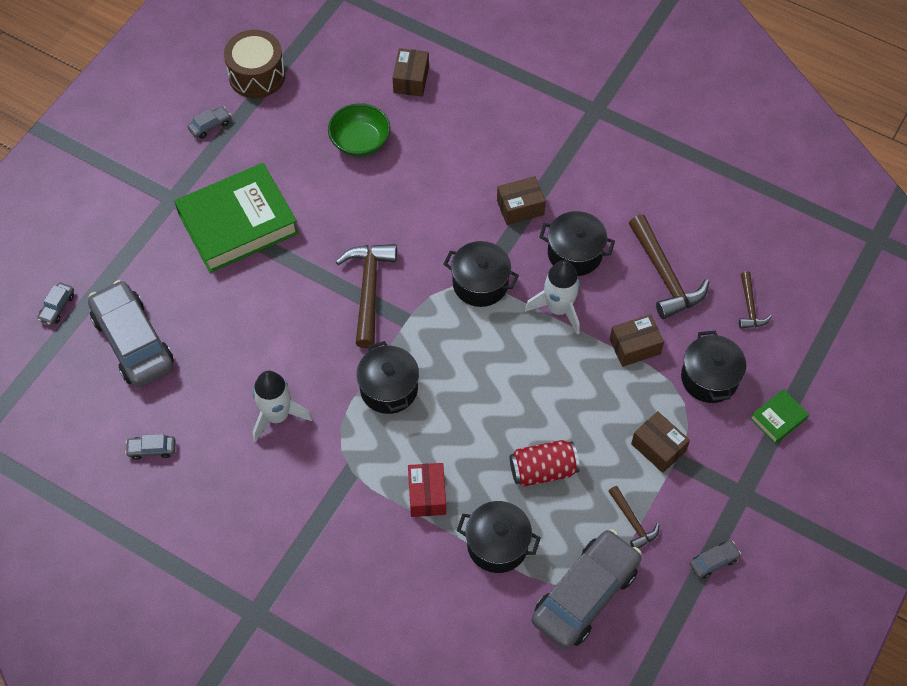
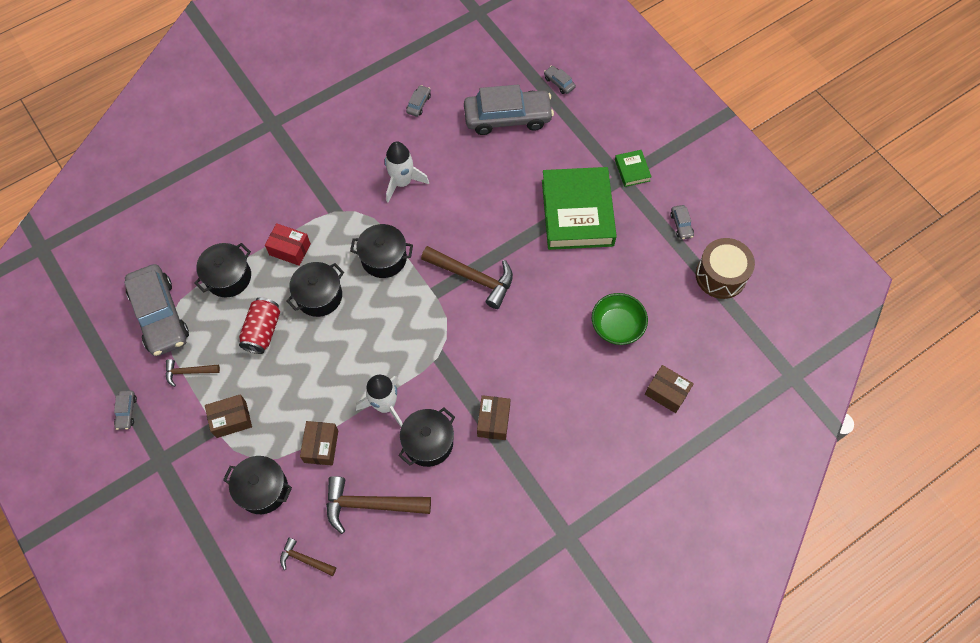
camera: 115 degrees right, 5 degrees up
(480, 284) = (438, 358): black pot -> black pot (319, 296)
(778, 418) = (199, 524): green book -> green book (632, 170)

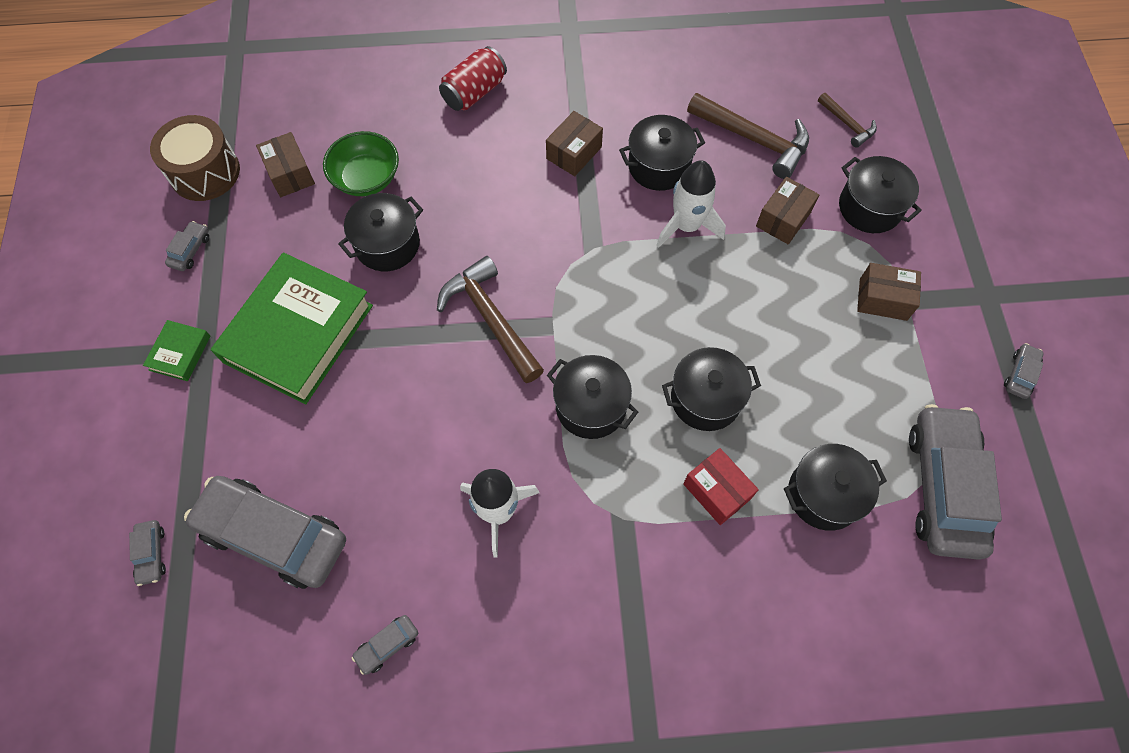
camera: 150 degrees left, 0 degrees up
(189, 372) = (922, 385): brown hammer -> none
(262, 331) = (802, 390): red can -> red can (474, 92)
(568, 290) = (387, 244): none -> black pot
(666, 392) = (372, 92): brown box -> brown box (290, 174)

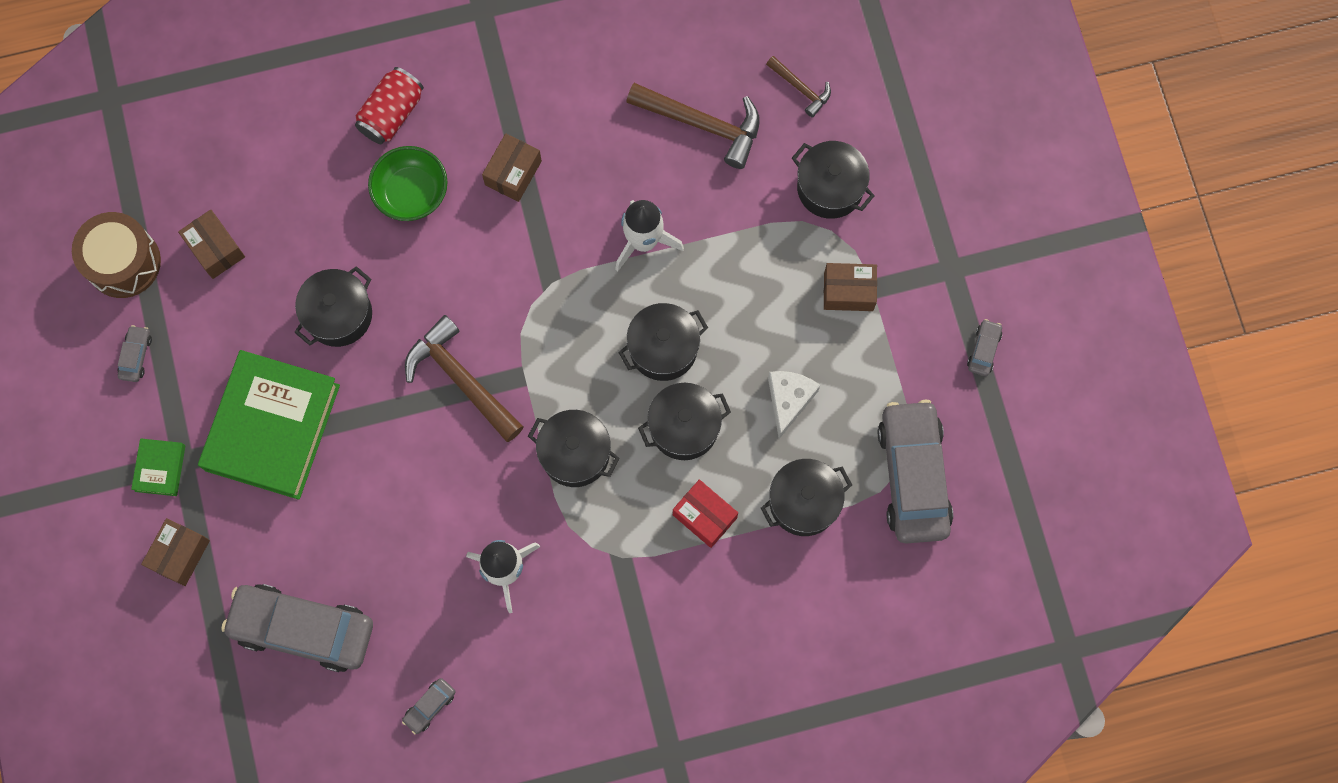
camera: 10 degrees left, 10 degrees up
(151, 554) = (194, 665): grey car -> none
(366, 178) = (298, 241): green bowl -> green bowl (411, 192)
(658, 166) = (605, 174): black pot -> black pot (663, 348)
(783, 219) = (742, 216): brown box -> brown box (180, 554)
(816, 390) = (789, 400): none -> white cheese

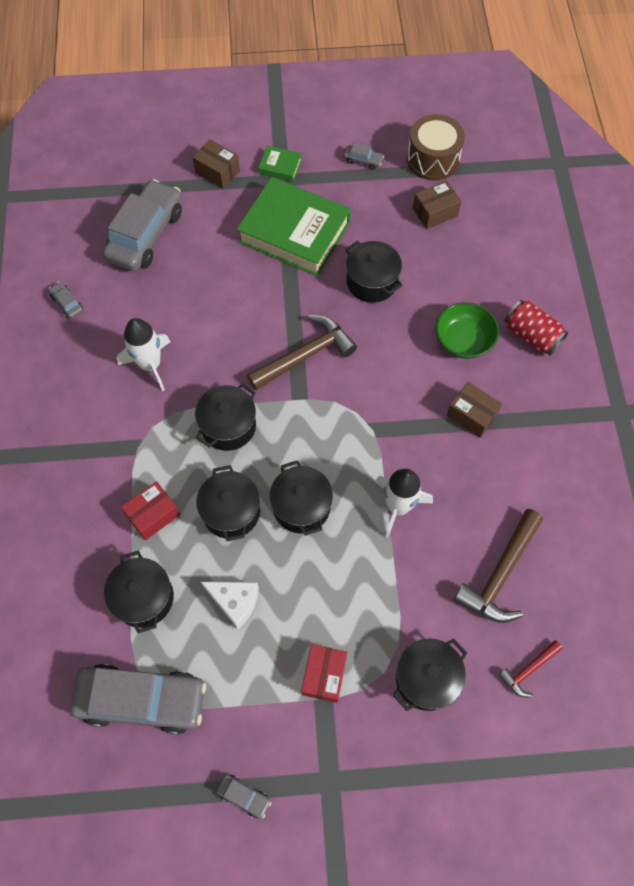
camera: 100 degrees right, 10 degrees down
(800, 88) = (528, 670): brown hammer -> red hammer
(848, 291) = (324, 675): brown box -> red box

